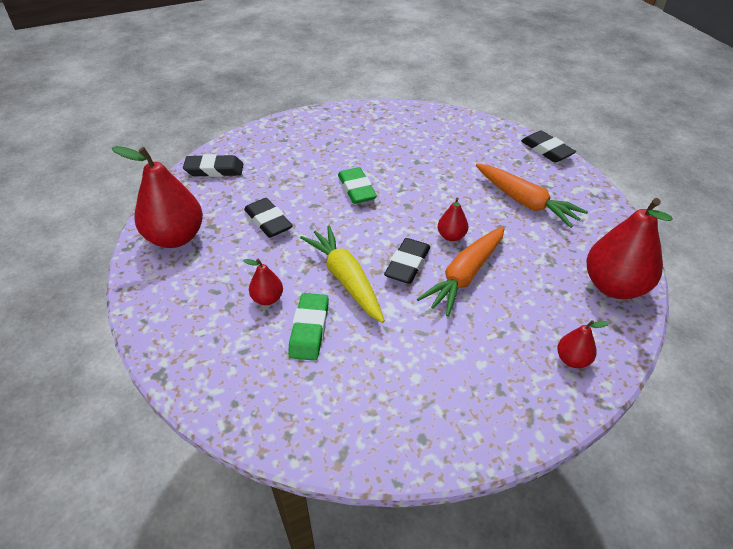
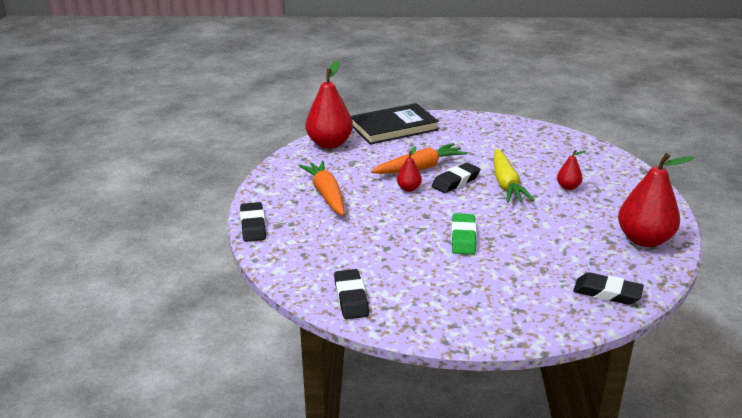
camera: 155 degrees left, 15 degrees down
(268, 221) = (556, 232): black eraser -> black eraser (351, 298)
(309, 330) = (542, 168): green eraser -> none
(572, 360) = (394, 127): red pear -> black book

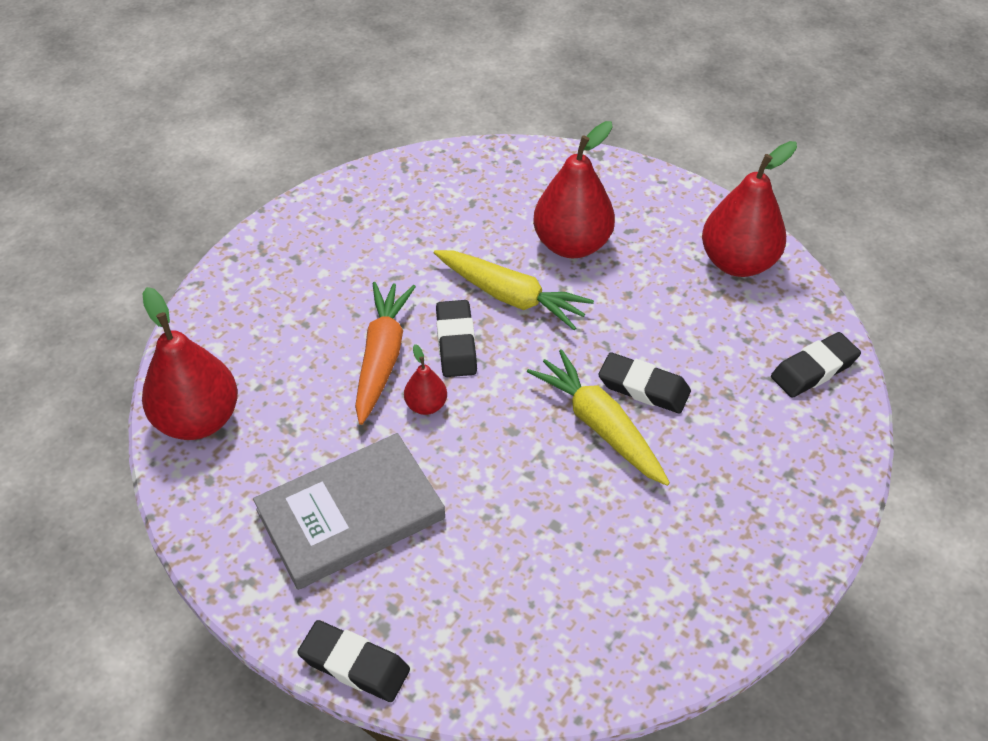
camera: 55 degrees left, 20 degrees up
(326, 194) = (350, 514): orange carrot -> grey book
(351, 298) = (644, 640): black eraser -> black eraser (643, 387)
(394, 127) = (233, 312): black book -> none
(463, 238) = (599, 425): green eraser -> yellow carrot
(568, 187) = (572, 244): red pear -> red pear, size x2.09

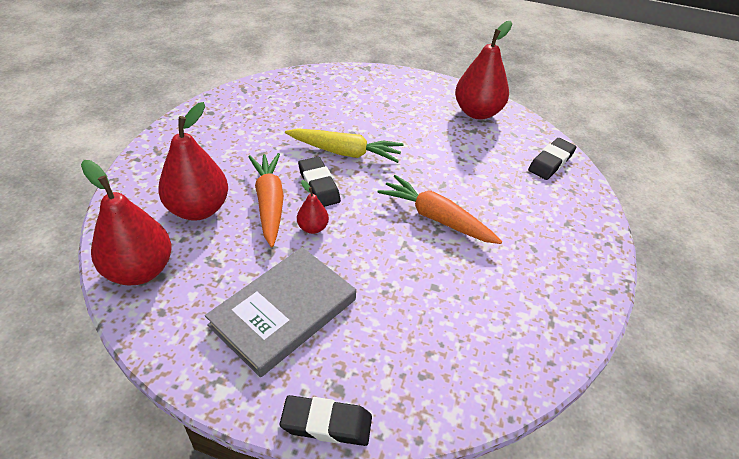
camera: 20 degrees left, 5 degrees down
(572, 244) = (372, 117): red pear -> red pear (198, 209)
(599, 425) = (436, 218): yellow carrot -> orange carrot
(643, 387) = (454, 190): black eraser -> none

